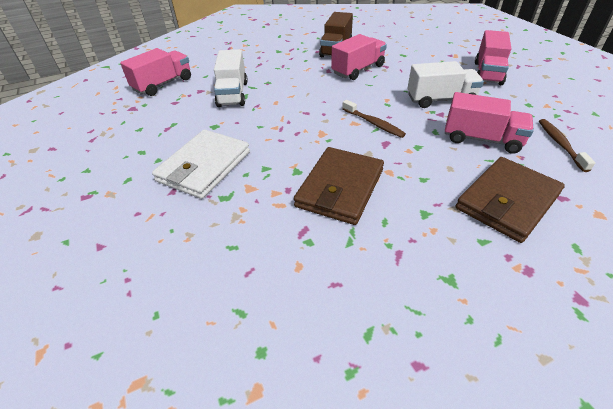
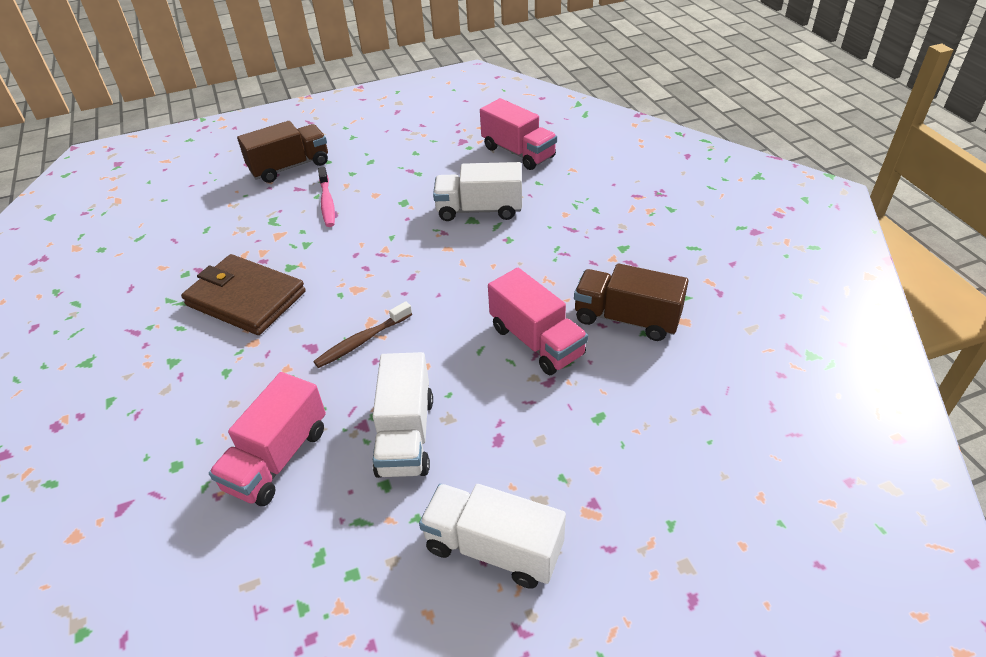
camera: 95 degrees right, 0 degrees up
(126, 205) = (290, 167): none -> brown truck
(204, 166) = (327, 203): white wallet -> pink toothbrush
(487, 73) = (493, 548): pink truck -> white truck
(507, 201) = (148, 443): brown wallet -> none
(560, 144) = (221, 566): brown toothbrush -> none

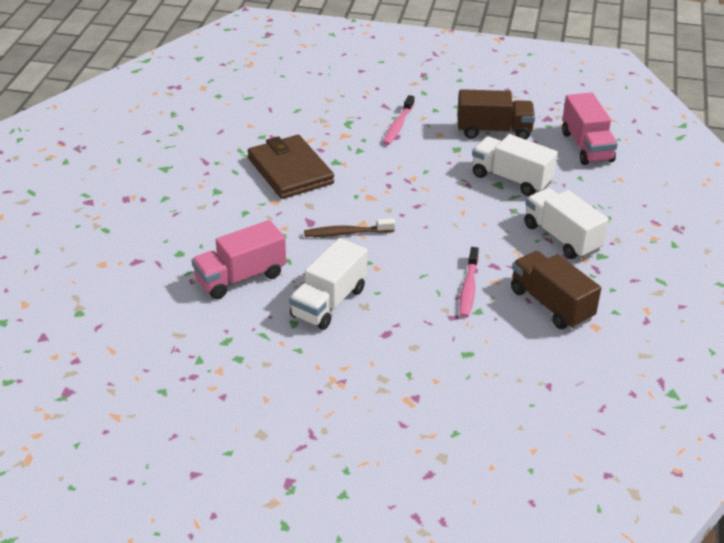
camera: 30 degrees right, 5 degrees down
(290, 167) = (391, 86): brown truck -> brown truck (493, 131)
(493, 548) = (331, 388): white truck -> white truck (562, 238)
(536, 341) = (468, 288): pink truck -> pink toothbrush

